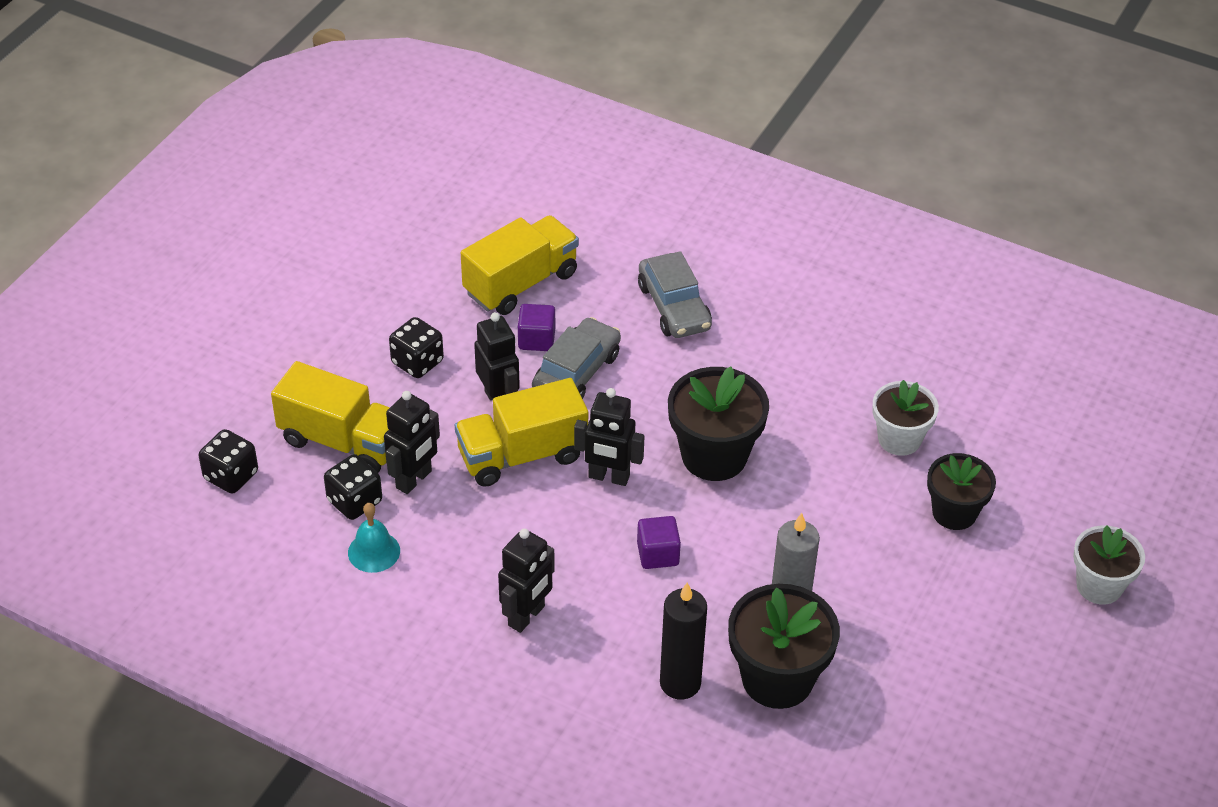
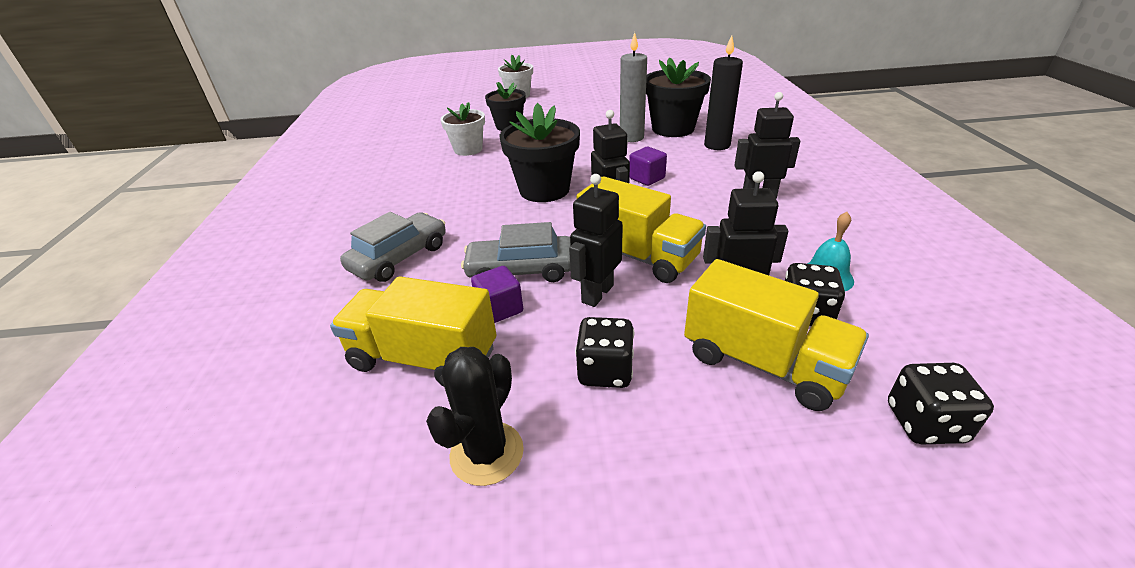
camera: 120 degrees left, 10 degrees down
(342, 441) = (763, 363): yellow truck -> yellow truck turned 135 degrees clockwise
(411, 284) = (487, 453): none -> black cactus

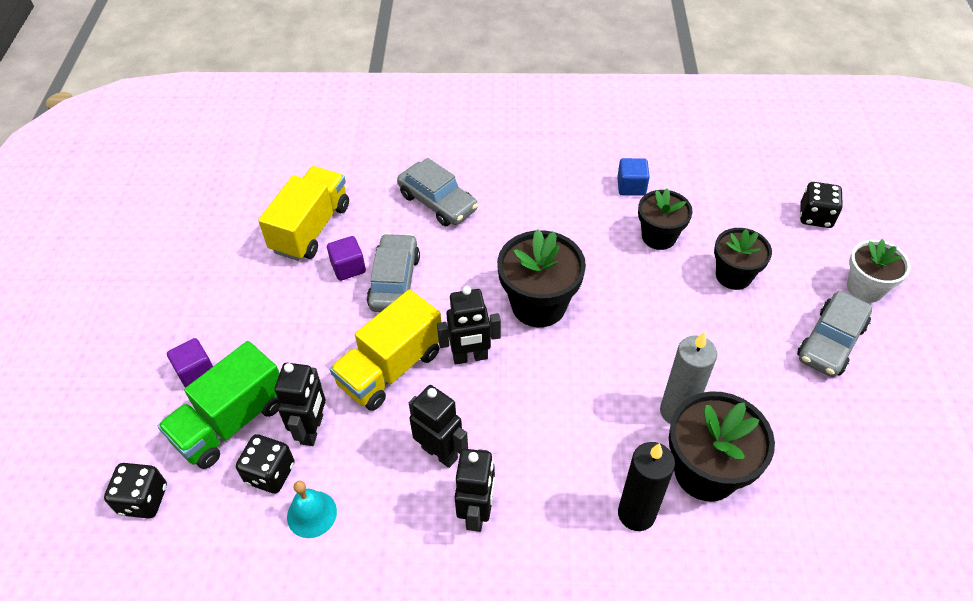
camera: 95 degrees right, 15 degrees up
(407, 162) = (631, 186): none -> blue cube
(468, 149) = (659, 236): white flower pot -> black flower pot
(487, 453) = (222, 262): black cactus -> none
(562, 102) = (831, 342): none -> grey car
(597, 294) = (346, 330): black robot -> black robot (440, 452)
(605, 371) = (261, 325): black dice -> black dice (815, 216)
(647, 178) = (547, 406): purple cube -> purple cube (196, 372)
(763, 363) = (231, 422): yellow truck -> green truck

